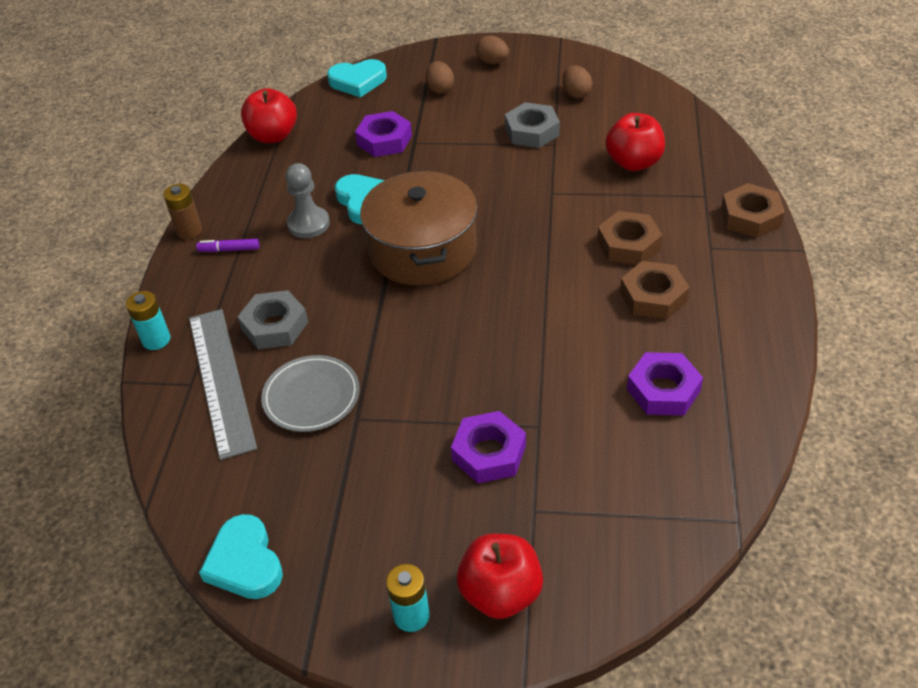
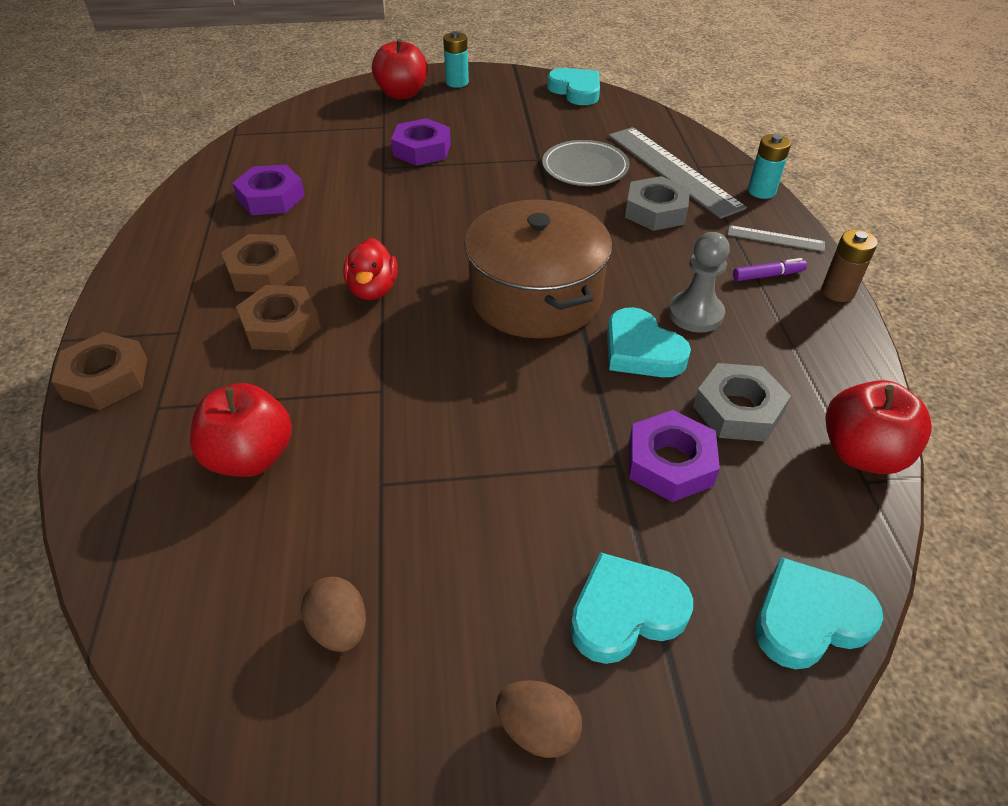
camera: 165 degrees right, 0 degrees up
(192, 283) = (775, 238): none -> grey ruler
(440, 89) = (625, 612): brown egg -> turquoise heart
(532, 131) = (421, 509): grey nut -> grey nut (738, 410)
(555, 269) = (373, 289): none -> red duck

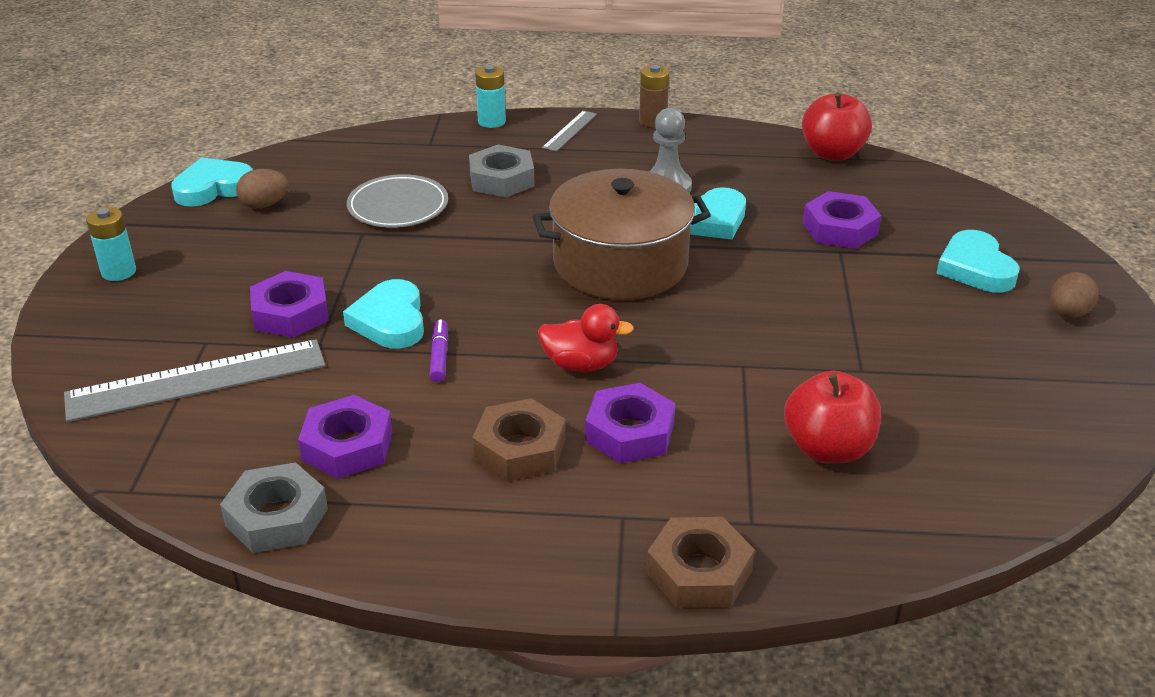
camera: 80 degrees left, 10 degrees down
(281, 326) = (630, 432): brown nut -> purple nut
(339, 627) = (1006, 396): brown egg -> brown egg (265, 205)
(402, 94) = (117, 321): red apple -> none
(672, 170) = (431, 158): grey ruler -> grey ruler (197, 380)
(738, 410) = (785, 190): grey nut -> grey nut (277, 517)
(767, 275) = (622, 145): purple marker -> purple marker (439, 356)
(809, 618) = (971, 203): turquoise heart -> turquoise heart (390, 321)

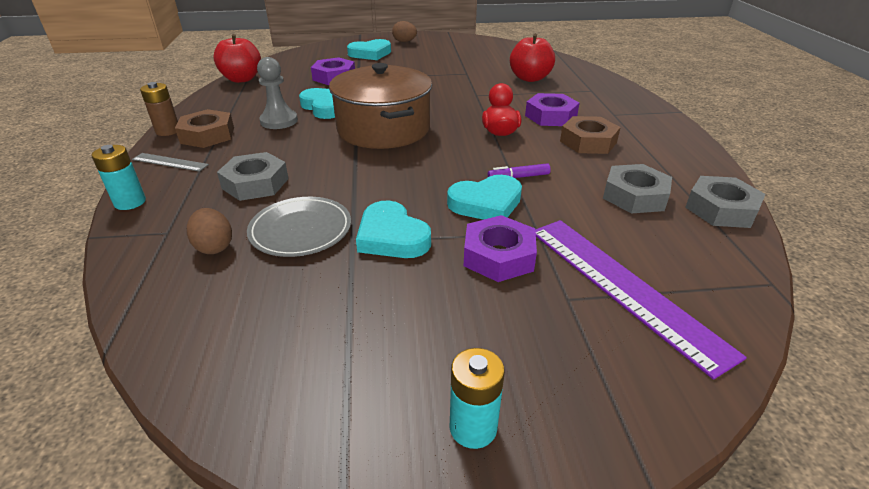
camera: 100 degrees left, 0 degrees up
(197, 380) = (623, 287): grey ruler -> purple ruler
(213, 188) = (239, 396): turquoise heart -> turquoise heart (392, 236)
(265, 205) = (292, 328): brown egg -> brown egg (214, 247)
(347, 446) = (635, 196): purple nut -> grey nut
(699, 572) = (632, 98): brown nut -> brown nut (207, 135)

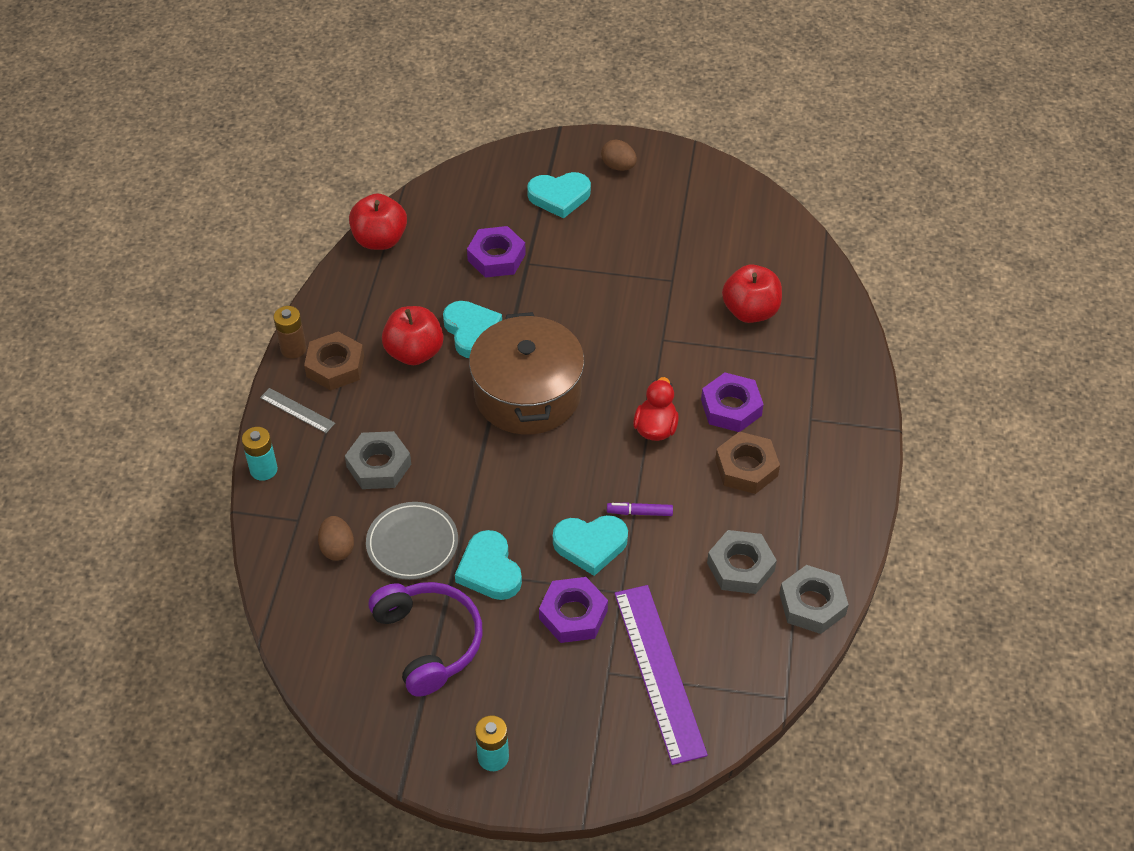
camera: 15 degrees right, 15 degrees up
(279, 121) = (414, 352): grey pawn -> red apple
(340, 309) = (429, 641): none -> purple headphones

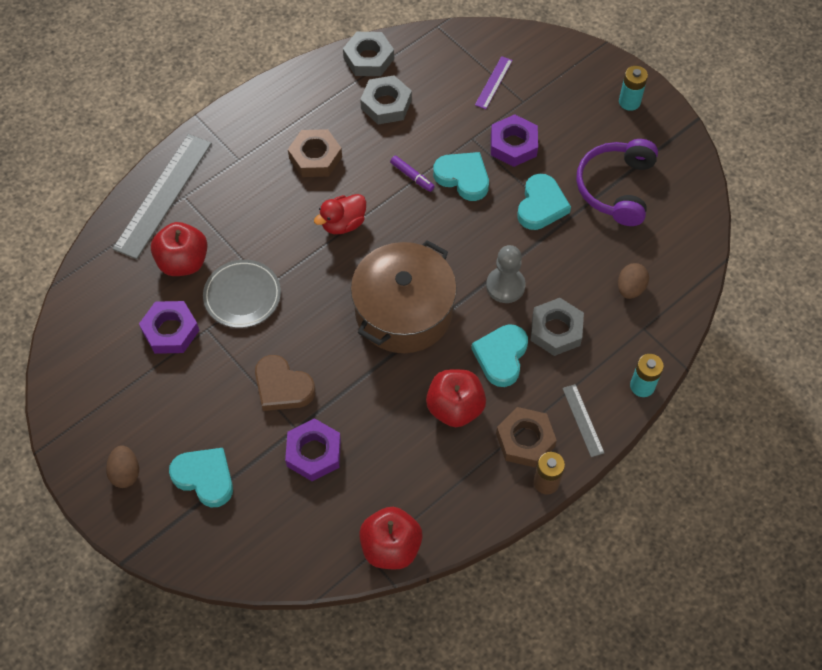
camera: 140 degrees left, 10 degrees up
(412, 543) = (577, 257): grey plate -> grey plate (242, 296)
(457, 473) = (505, 286): none -> grey pawn
(472, 332) = (396, 394): turquoise heart -> turquoise heart (501, 356)
(567, 281) = (282, 387): none -> brown heart
(659, 672) = (493, 82): purple ruler -> purple ruler, size x0.47
(731, 407) = (279, 202): purple nut -> purple nut (170, 331)
(833, 347) = (163, 195): none -> grey ruler

